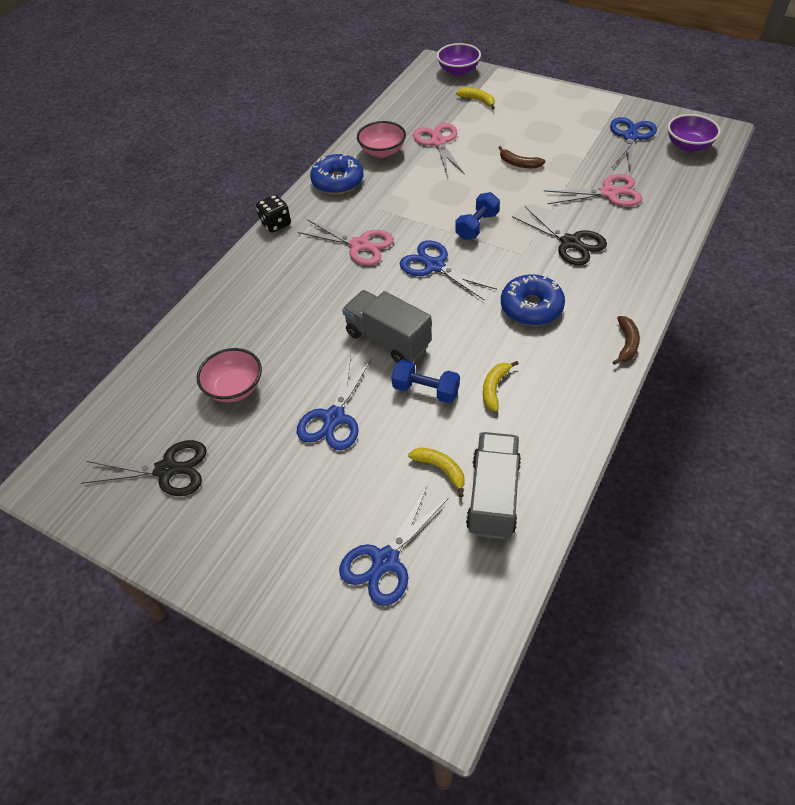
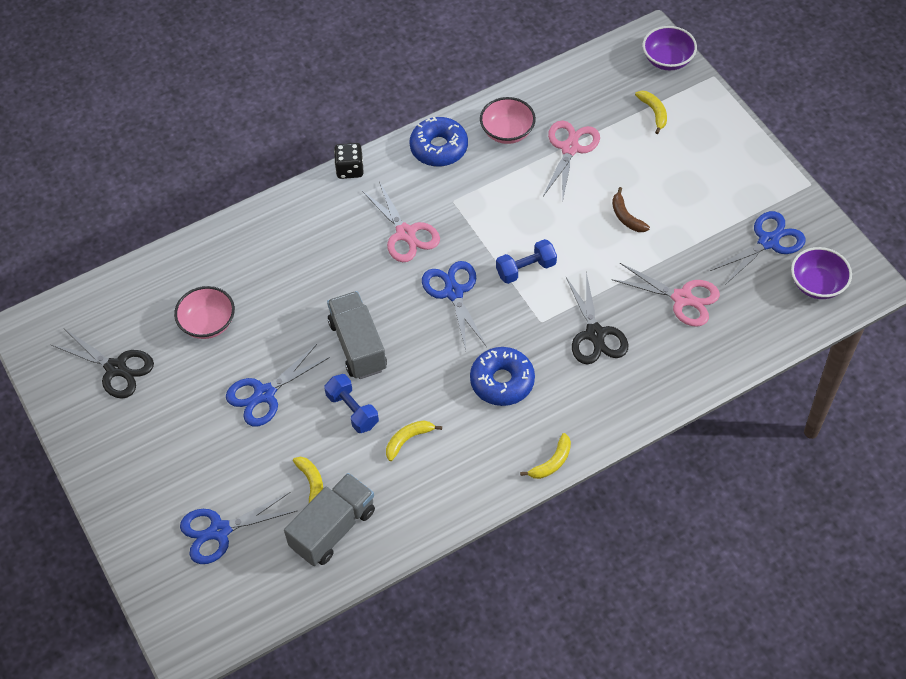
camera: 30 degrees right, 5 degrees up
(626, 343) = (552, 462): brown banana -> yellow banana

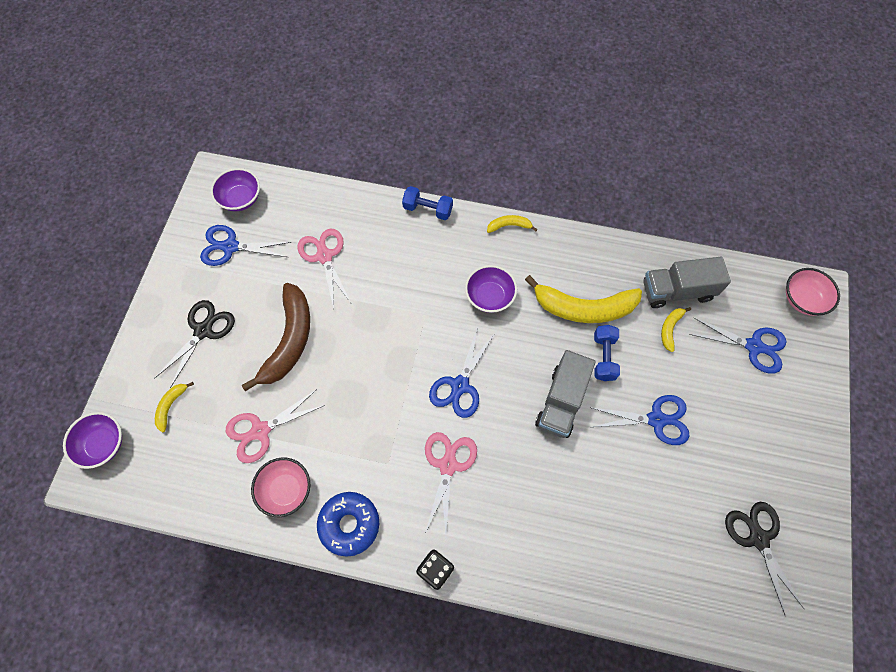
camera: 140 degrees left, 10 degrees up
(208, 323) = (659, 517): pink bowl -> pink bowl (802, 299)
(408, 440) = (584, 308): yellow banana -> yellow banana, size x2.19
(502, 381) = (489, 296): blue donut -> purple bowl
(526, 269) = (395, 360): blue dumbbell -> blue dumbbell (428, 209)
(595, 334) = (401, 278): black scissors -> black scissors (203, 330)
(626, 217) = (289, 340): brown banana -> brown banana, size x2.19

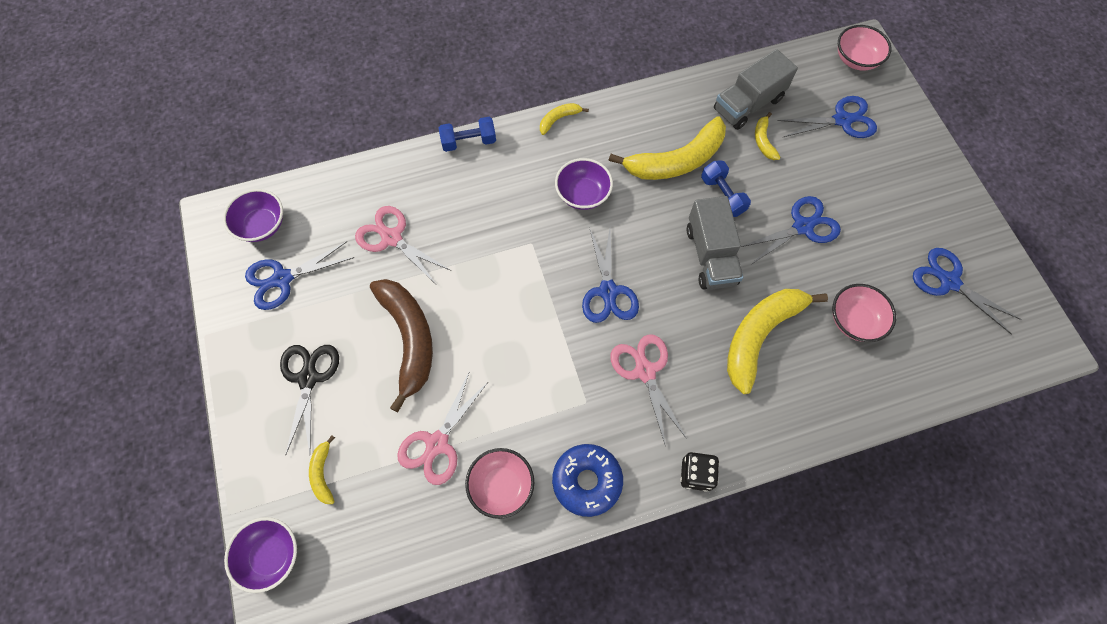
camera: 30 degrees left, 0 degrees up
(559, 490) = (759, 336): none -> yellow banana
(649, 523) = (854, 320): none -> pink bowl
(758, 538) = (949, 281): black scissors -> blue scissors

